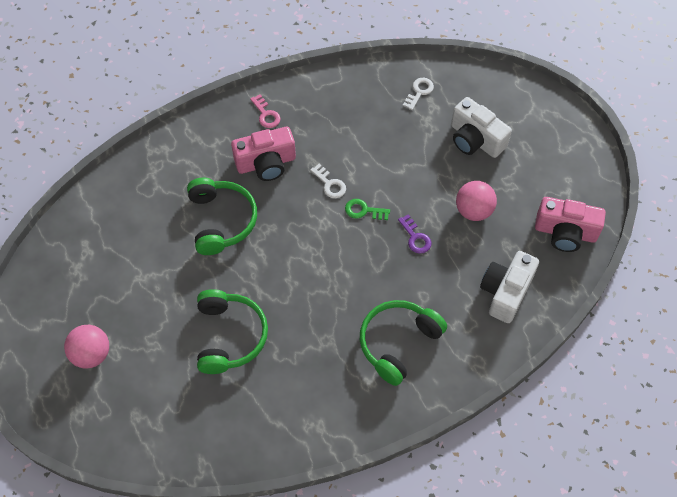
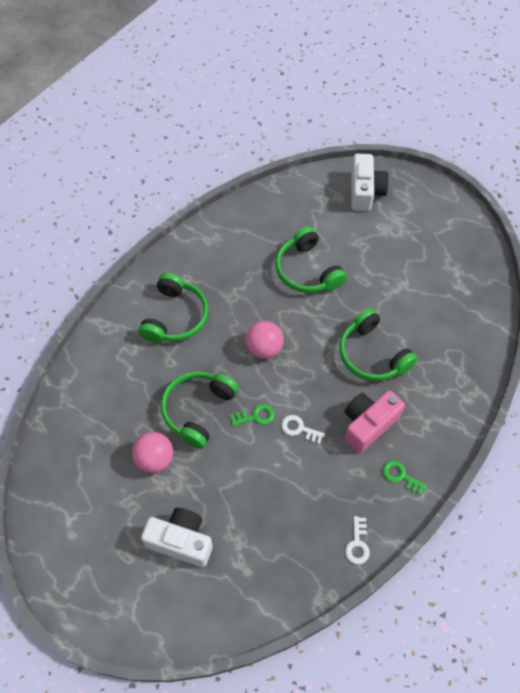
camera: 155 degrees right, 0 degrees up
(91, 354) = (397, 220): pink ball -> pink ball (264, 348)
(266, 114) = (400, 476): pink key -> green key
(415, 237) = (198, 410): purple key -> green headphones
(419, 92) = (262, 576): white key -> white key (357, 544)
(506, 292) = (100, 394): white camera -> white camera (365, 191)
(565, 232) = (61, 474): pink camera -> none

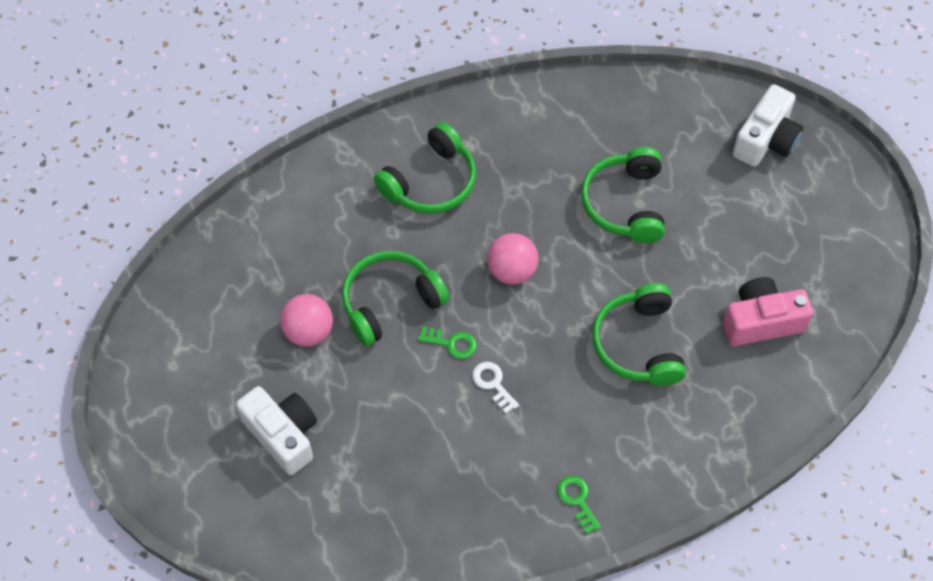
camera: 30 degrees right, 0 degrees up
(357, 544) = (476, 546): white key -> none
(368, 424) = (578, 422): pink camera -> pink camera (761, 321)

